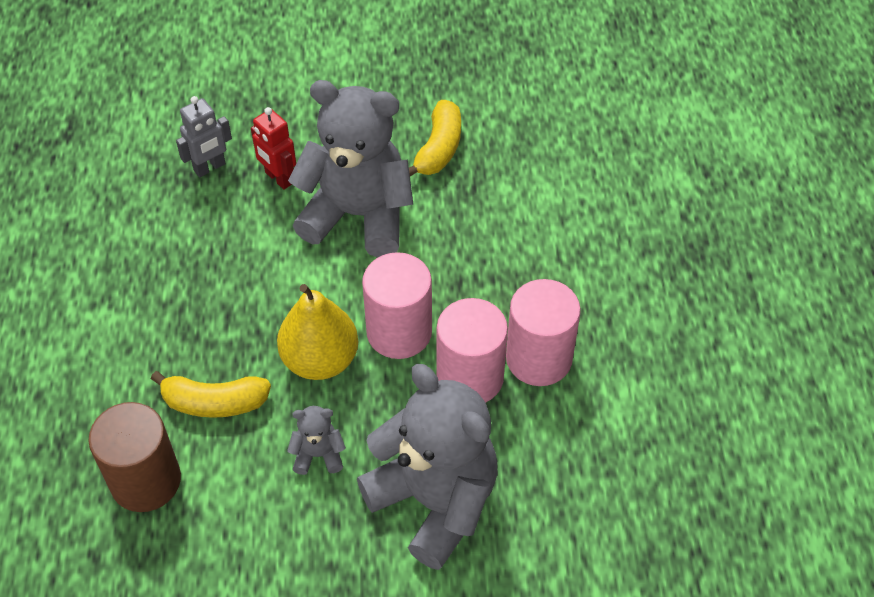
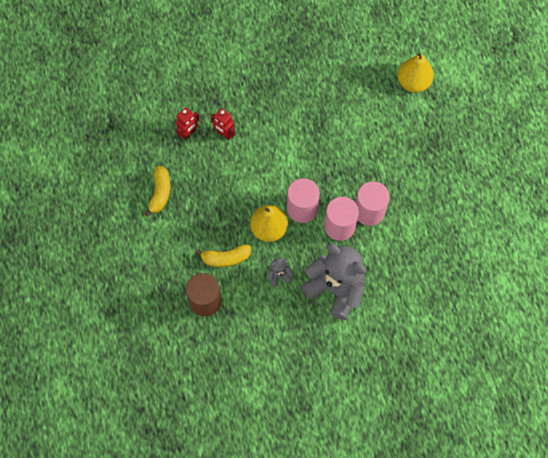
camera: 10 degrees left, 15 degrees up
(210, 167) = (188, 133): grey robot -> red robot
(358, 215) = (268, 148): grey teddy bear -> none
(439, 148) = (300, 104): yellow banana -> yellow banana (160, 193)
(670, 142) = (413, 82): none -> yellow pear

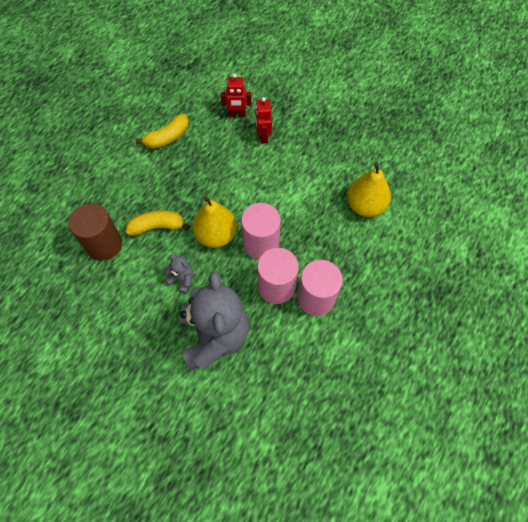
camera: 45 degrees right, 5 degrees down
(226, 258) = (157, 227): yellow banana -> yellow banana turned 135 degrees clockwise
(413, 82) = (471, 227): yellow pear -> yellow pear (365, 206)

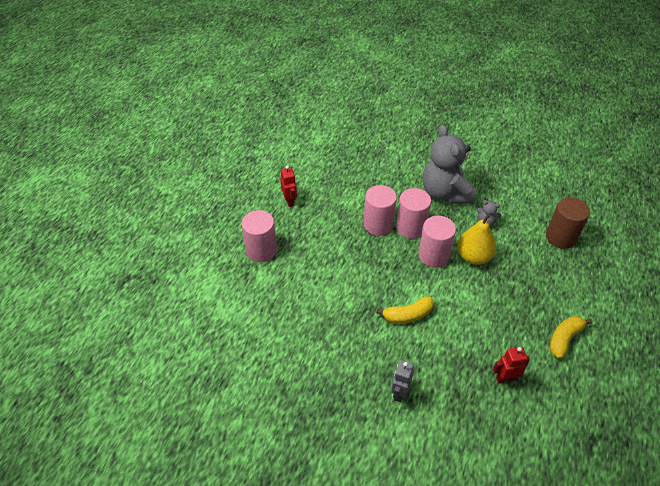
camera: 170 degrees right, 15 degrees down
(157, 227) = (526, 256): yellow banana -> yellow banana (407, 315)
(263, 136) = (467, 356): red robot -> red robot (290, 201)
(332, 117) = (399, 393): none -> grey robot
(365, 206) = (349, 300): yellow pear -> none
(464, 283) = (261, 250): none -> pink cylinder

